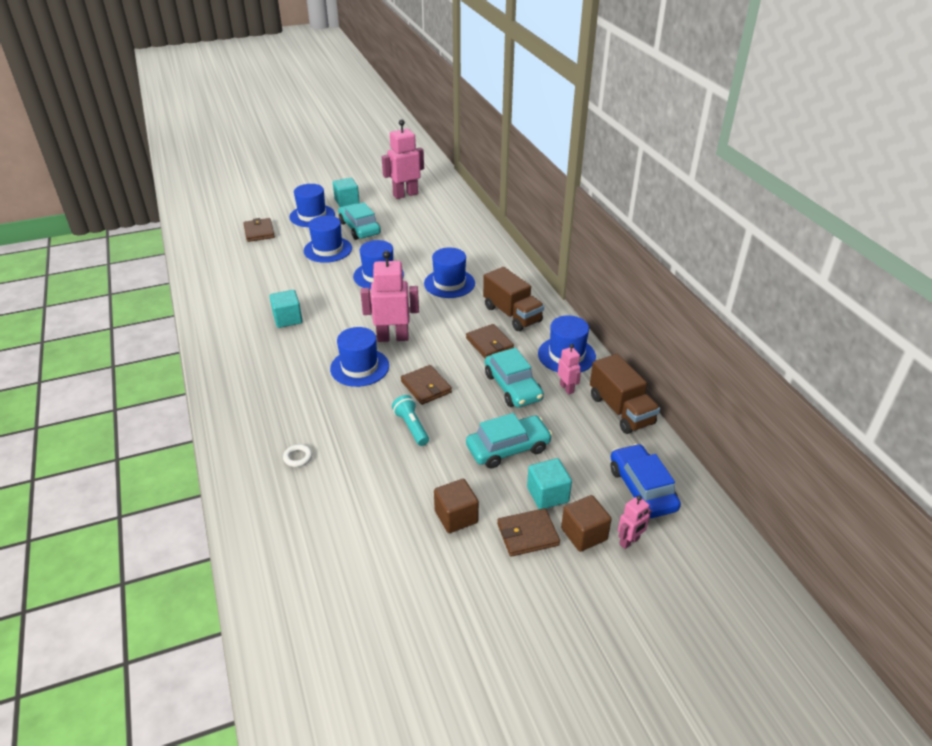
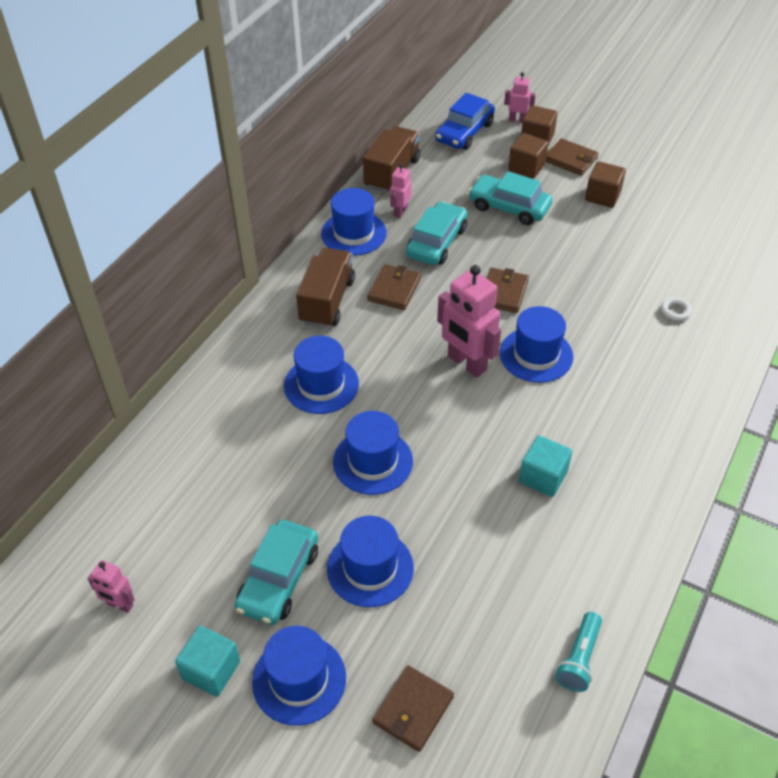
camera: 130 degrees left, 10 degrees up
(405, 194) = (120, 605): pink robot -> pink robot, size x0.52
(411, 427) = (558, 270): turquoise flashlight -> turquoise flashlight (579, 659)
(547, 495) = (526, 167): turquoise cube -> brown cube

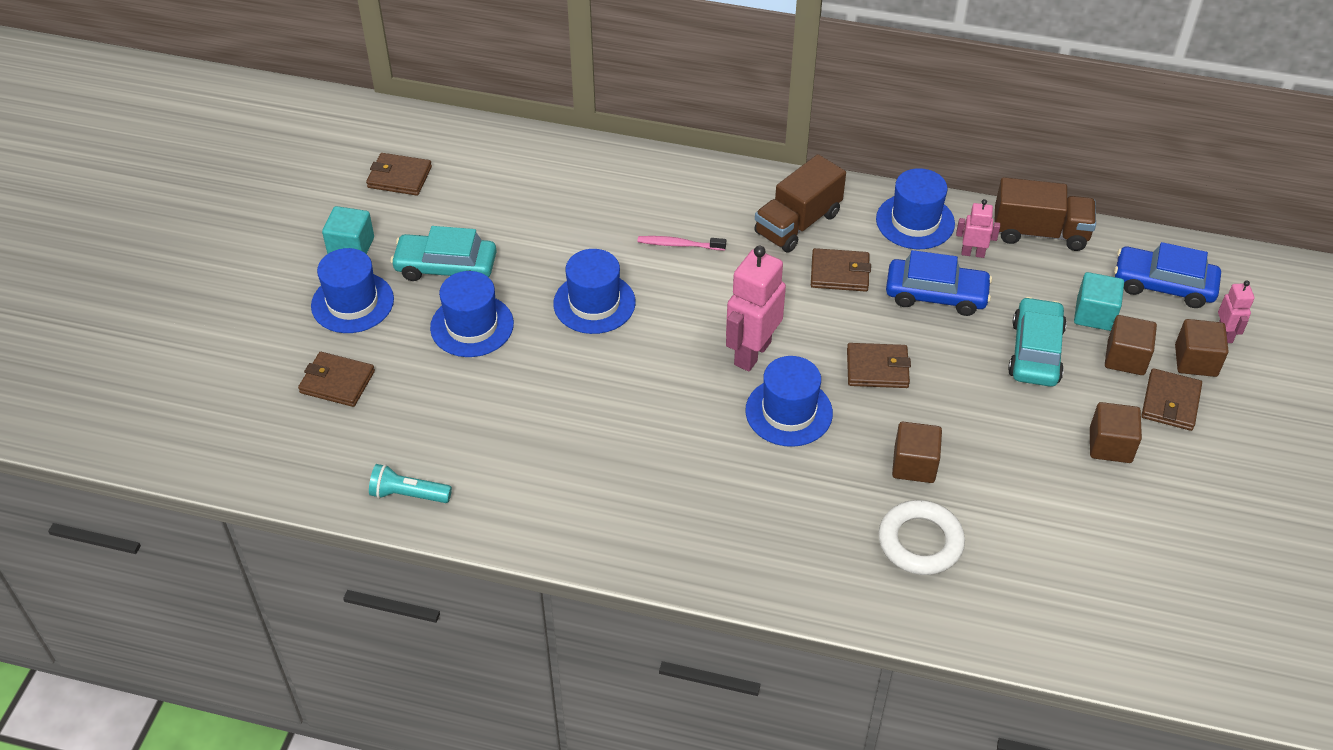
camera: 75 degrees right, 0 degrees up
(120, 605) = (399, 177): pink robot -> brown wallet
(321, 385) = (679, 244): blue hat -> pink toothbrush
(327, 301) = (797, 223): brown truck -> brown truck turned 135 degrees clockwise
(436, 242) = (936, 295): turquoise car -> blue car
(543, 477) = (615, 440): turquoise cube -> turquoise cube (1094, 314)
(603, 296) = (914, 465): none -> brown cube
(675, 311) = (920, 542): white ring -> white ring, size x2.13

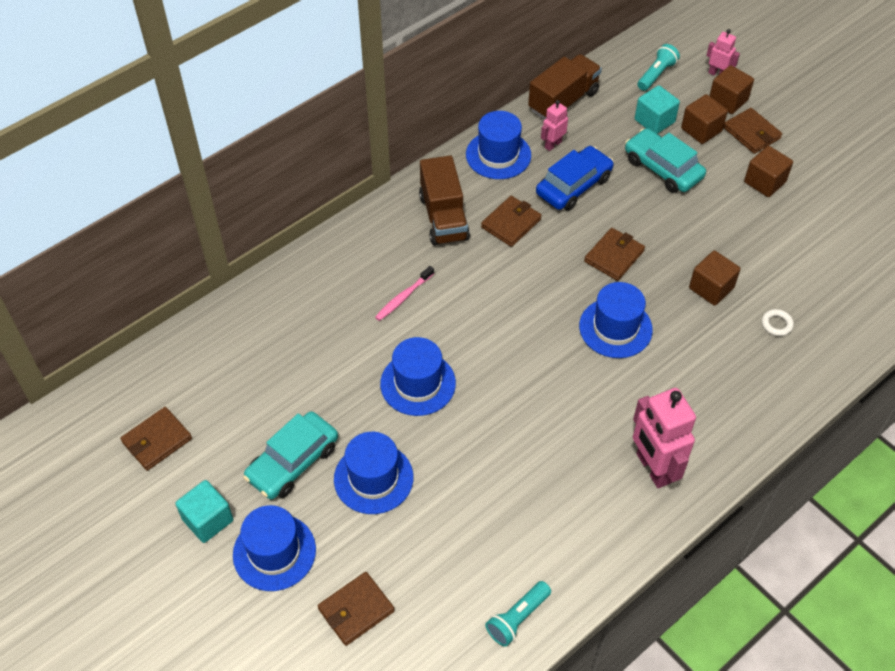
camera: 55 degrees left, 5 degrees up
(752, 353) = (545, 317): pink robot -> pink robot (653, 468)
(920, 542) = (776, 324): white ring -> white ring, size x0.47
(1163, 285) = (656, 74): blue car -> turquoise flashlight

